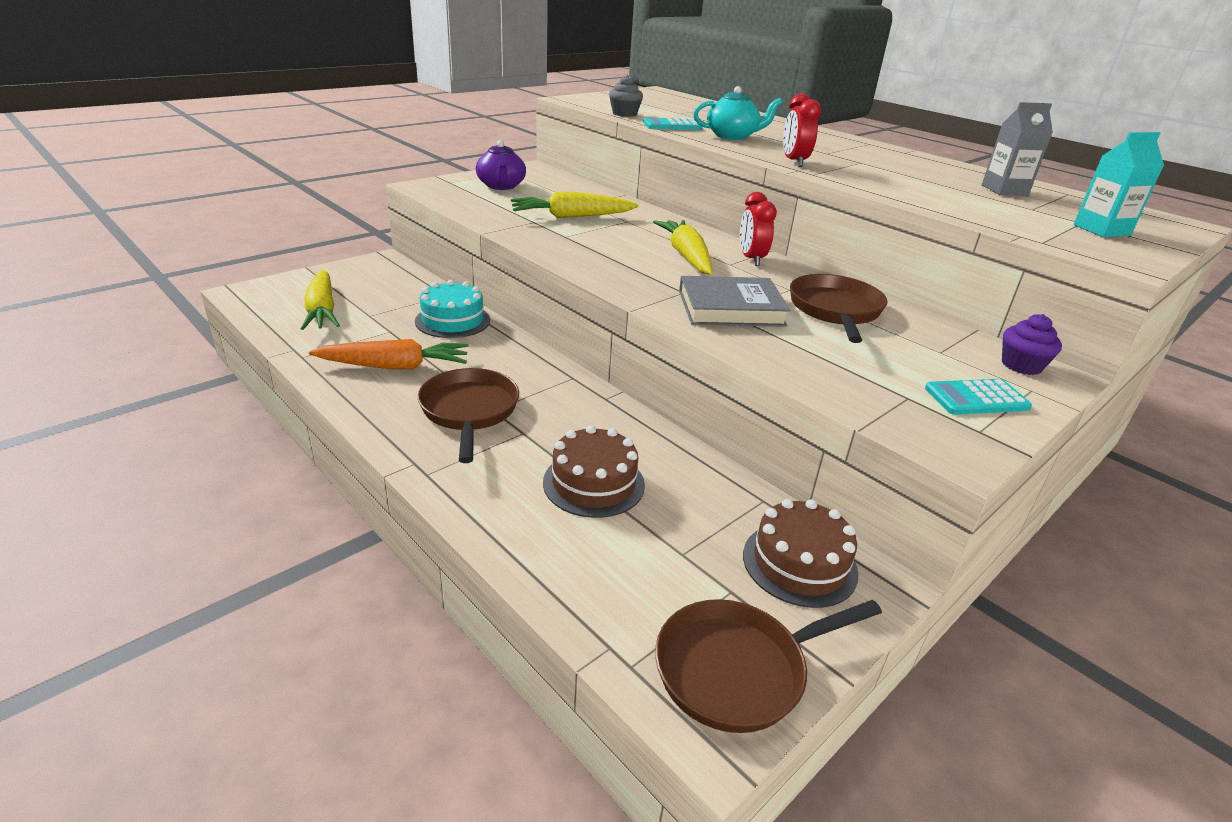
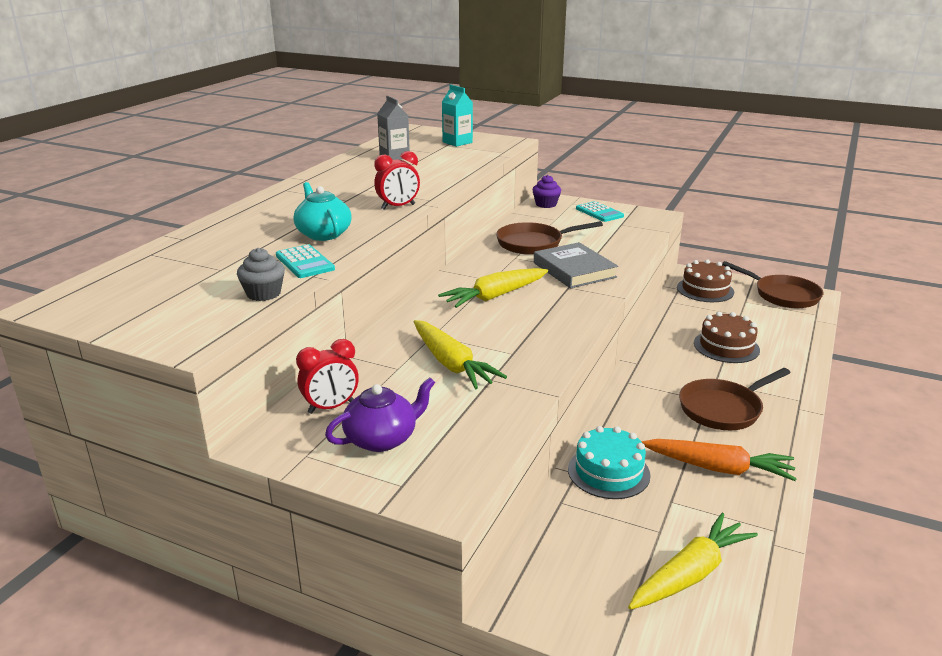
camera: 110 degrees left, 5 degrees down
(395, 366) = (718, 468): orange carrot -> orange carrot turned 135 degrees clockwise
(751, 259) = (470, 274): red clock -> red clock (331, 407)

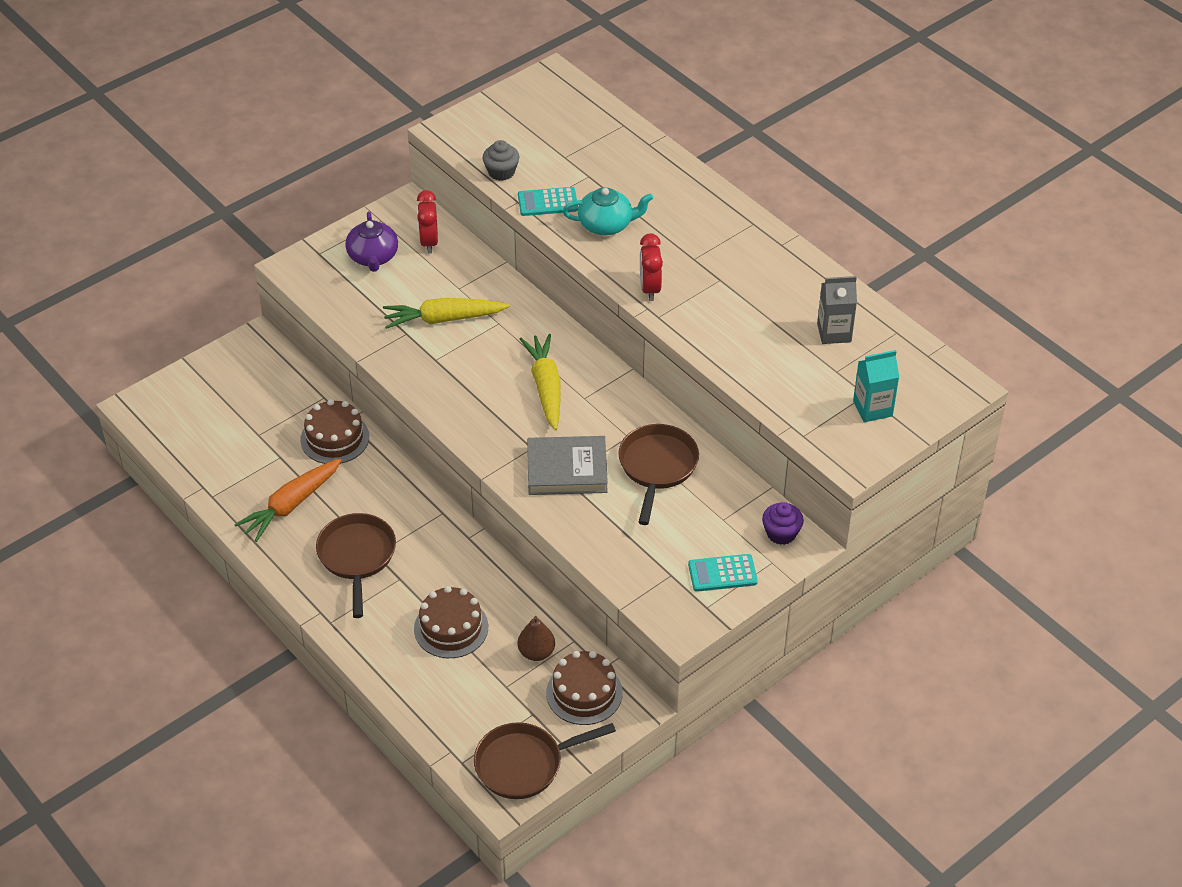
camera: 115 degrees right, 20 degrees up
(608, 472) = (334, 438): turquoise cake -> brown cake
(690, 574) = (214, 429): yellow carrot -> none
(699, 311) = (536, 652): none -> brown pear

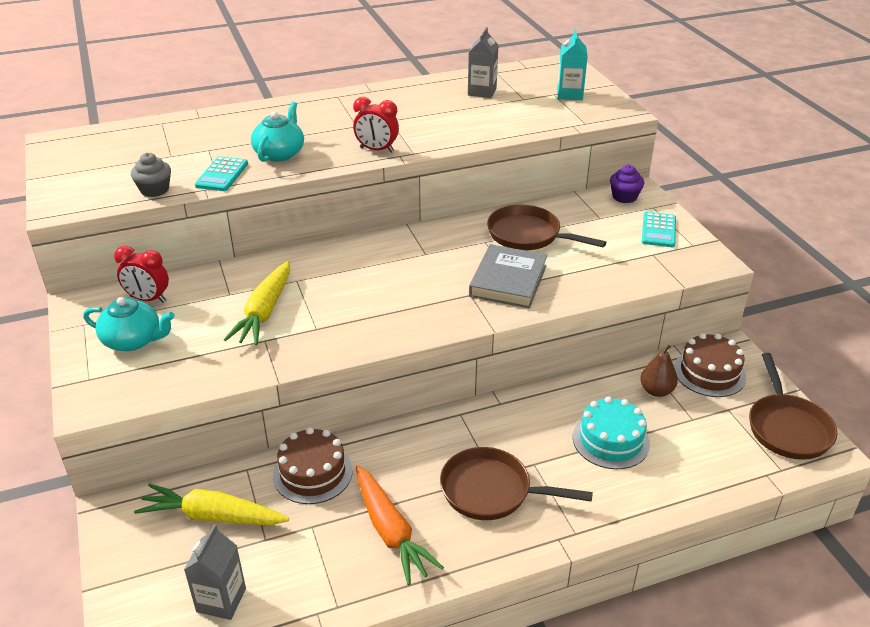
camera: 70 degrees left, 10 degrees down
(197, 431) = (221, 600): none -> grey carton
(373, 257) = (133, 340): purple teapot -> turquoise teapot
(451, 628) = (611, 440): brown cake -> turquoise cake
(545, 387) = (399, 271): yellow carrot -> yellow carrot (212, 516)

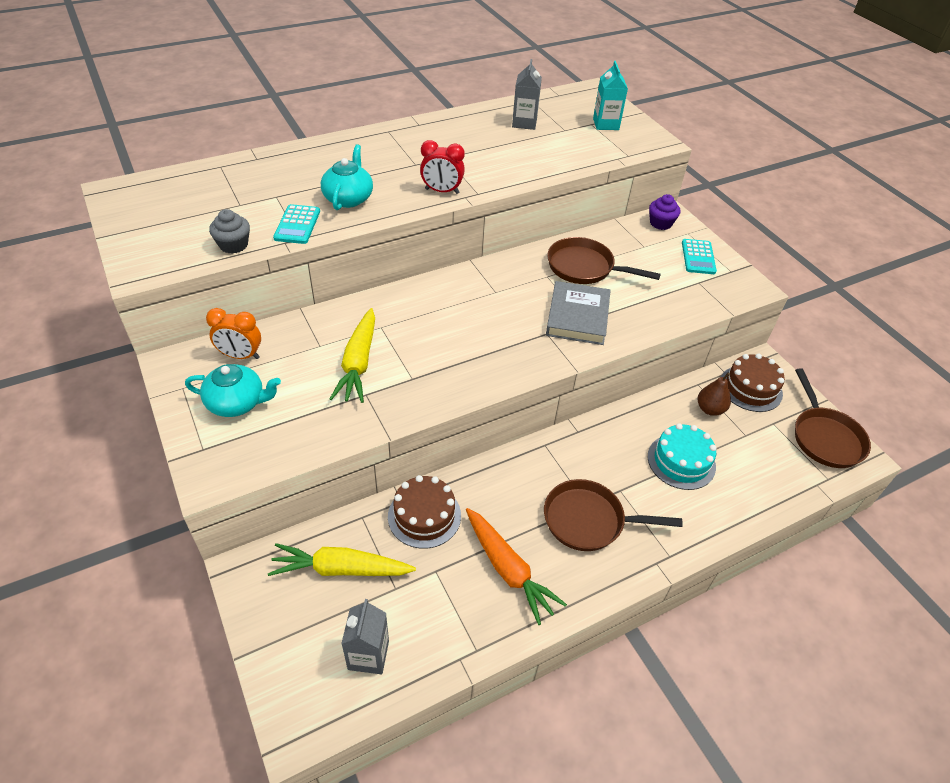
camera: 10 degrees left, 10 degrees up
(148, 299) = (240, 356): red clock -> orange clock

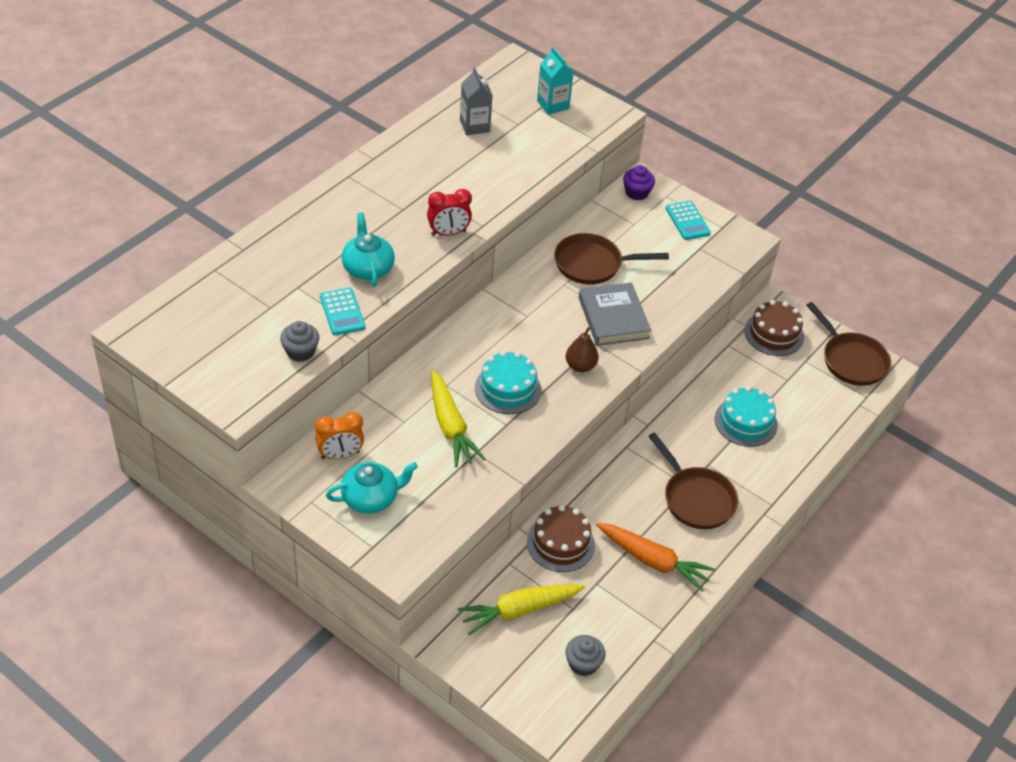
camera: 25 degrees left, 0 degrees up
(368, 655) = (583, 664): grey carton -> grey cupcake
(435, 347) = (508, 388): none -> turquoise cake
(589, 520) = (696, 499): brown pan -> brown pan turned 105 degrees counterclockwise
(710, 409) = (748, 366): brown pear -> brown pear (580, 366)

